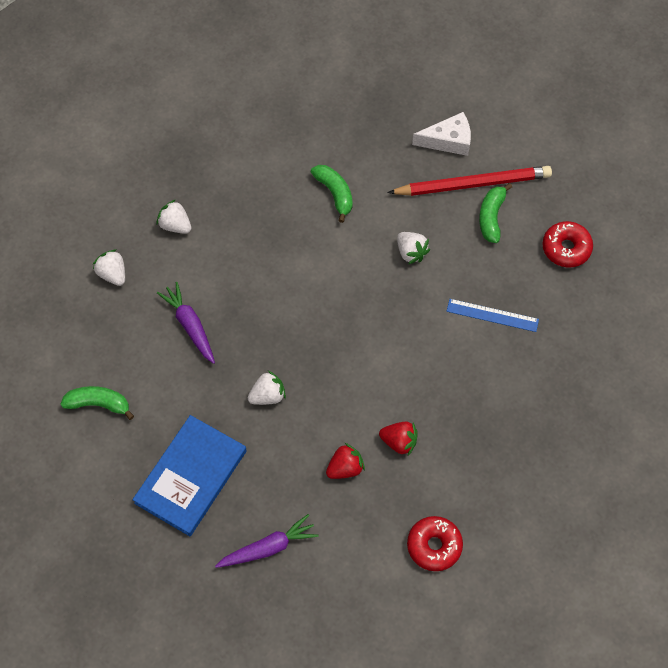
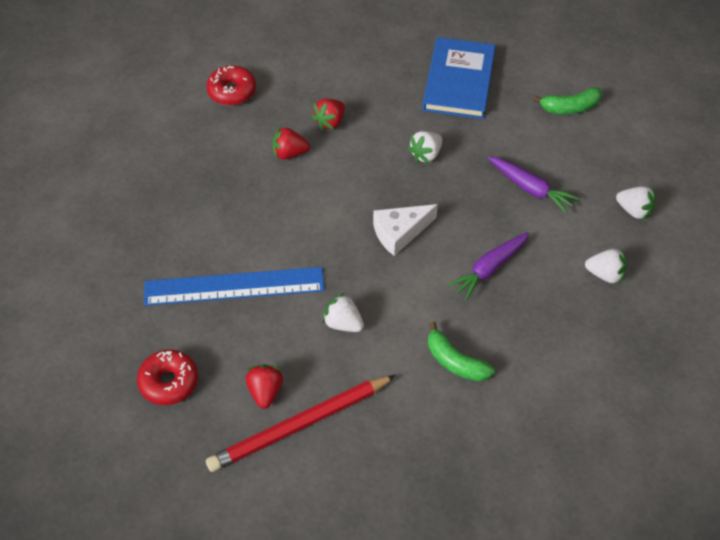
camera: 160 degrees right, 10 degrees down
(268, 547) = (369, 55): purple carrot -> purple carrot (489, 269)
(448, 141) = (348, 473): white cheese -> white cheese (399, 233)
(491, 217) = (265, 392): green banana -> red strawberry
(492, 315) = (234, 286): blue ruler -> blue ruler, size x1.77

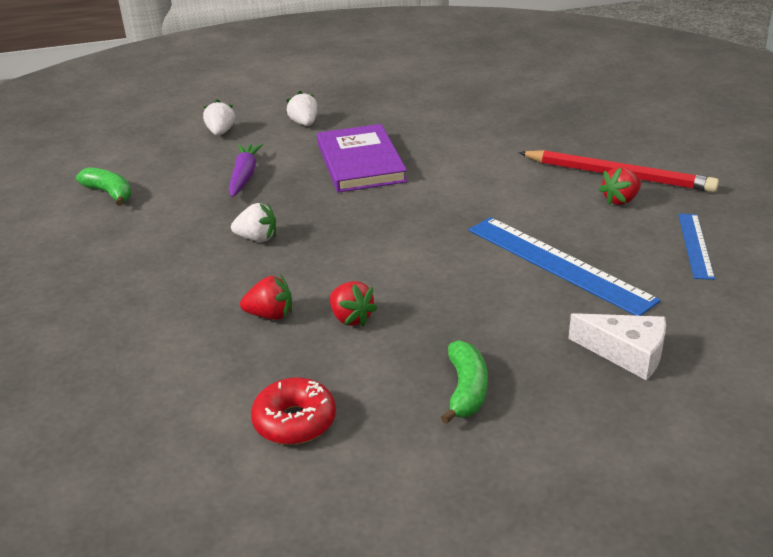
camera: 125 degrees left, 20 degrees down
(169, 382) = (695, 245): red donut -> blue ruler
(343, 323) = (507, 197): white strawberry -> none
(399, 233) = (375, 212): white cheese -> white cheese (626, 353)
(455, 362) = (466, 144): green banana -> green banana (466, 390)
(458, 81) = (119, 263): blue book -> none
(489, 269) = (360, 162): purple carrot -> purple book

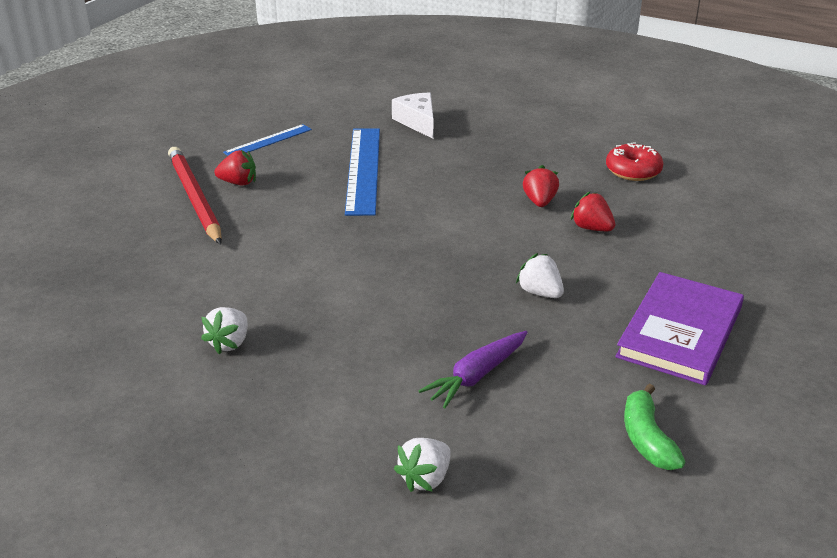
camera: 140 degrees left, 0 degrees up
(304, 123) = (313, 427): white strawberry -> white strawberry (229, 343)
(360, 162) = (346, 326): purple book -> purple book (680, 332)
(466, 390) = (523, 144): green banana -> none

